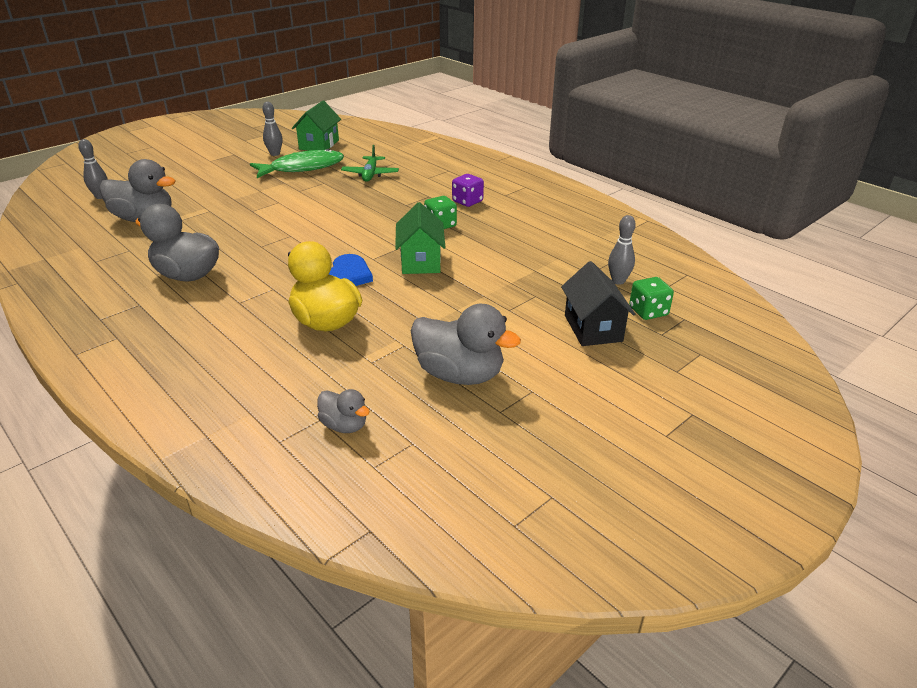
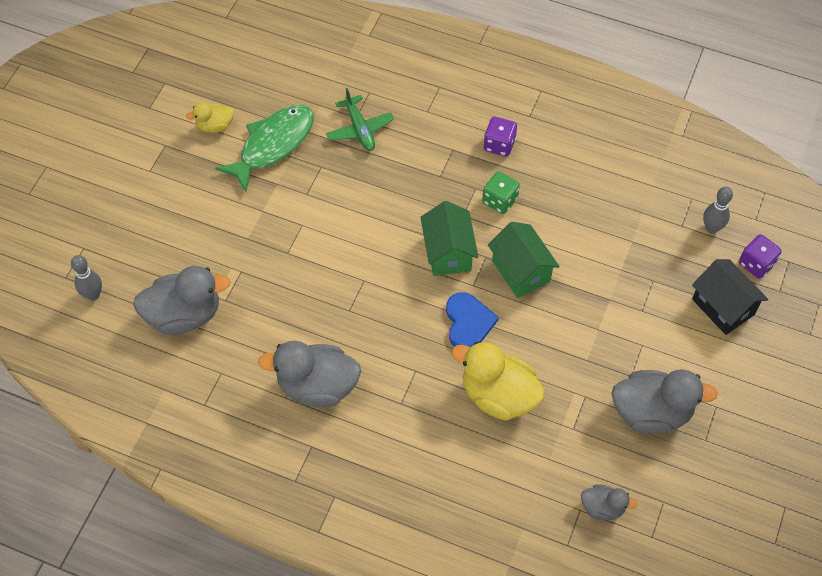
camera: 25 degrees left, 25 degrees up
(275, 154) = (215, 126): grey bowling pin -> yellow duck
(319, 145) = (251, 84): green house -> green house (448, 252)
(648, 311) = (756, 264): green dice -> purple dice

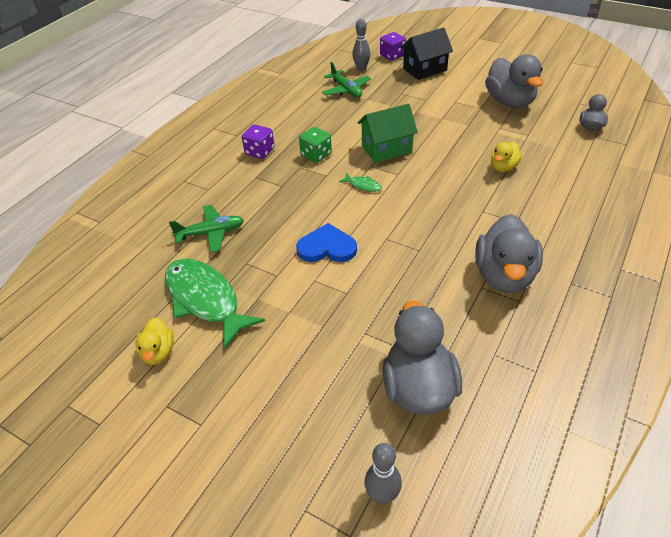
camera: 80 degrees left, 15 degrees down
(448, 252) = (363, 185): green house -> green fish
(468, 322) = (434, 179): blue heart -> blue heart (327, 247)
(498, 395) = (503, 167): yellow duck -> yellow duck, size x0.53
(650, 215) = (346, 90): none -> green plane
(651, 412) = (510, 102): grey duck -> grey duck turned 150 degrees clockwise

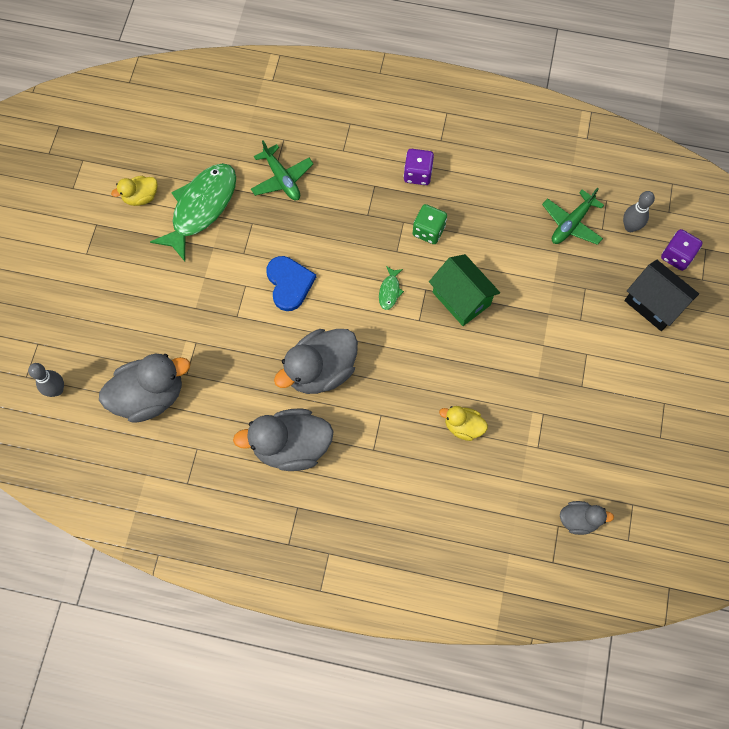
camera: 70 degrees right, 25 degrees up
(510, 102) = (607, 419): grey duck -> grey duck (321, 370)

